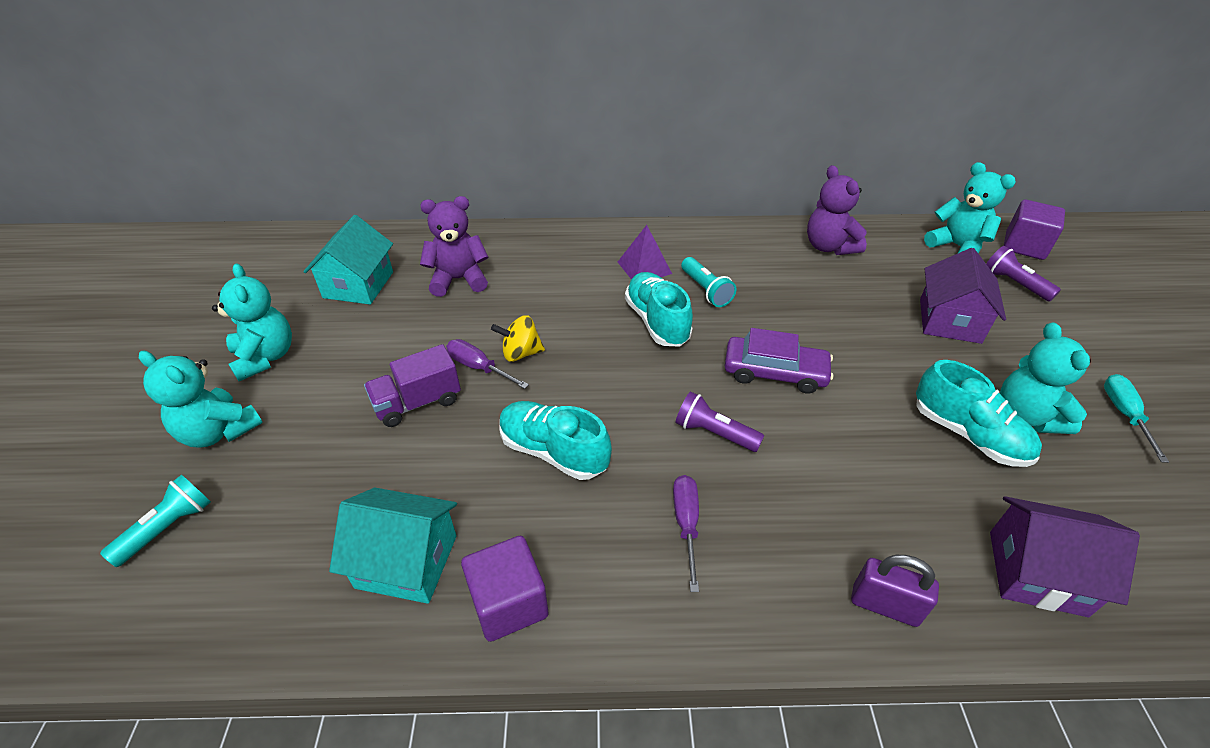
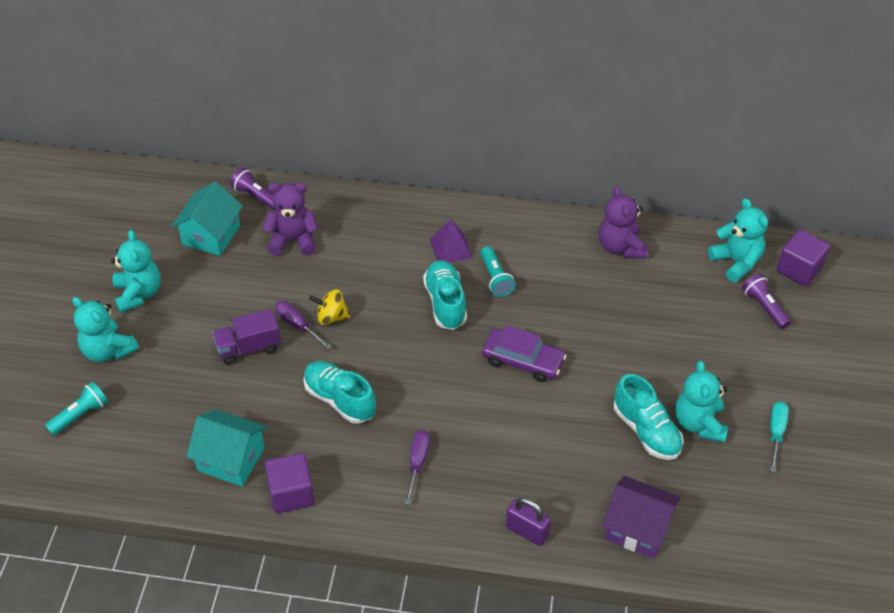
camera: 10 degrees right, 5 degrees up
(714, 433) = (458, 402): purple flashlight -> purple flashlight (256, 196)
(949, 320) = (687, 335): purple house -> none

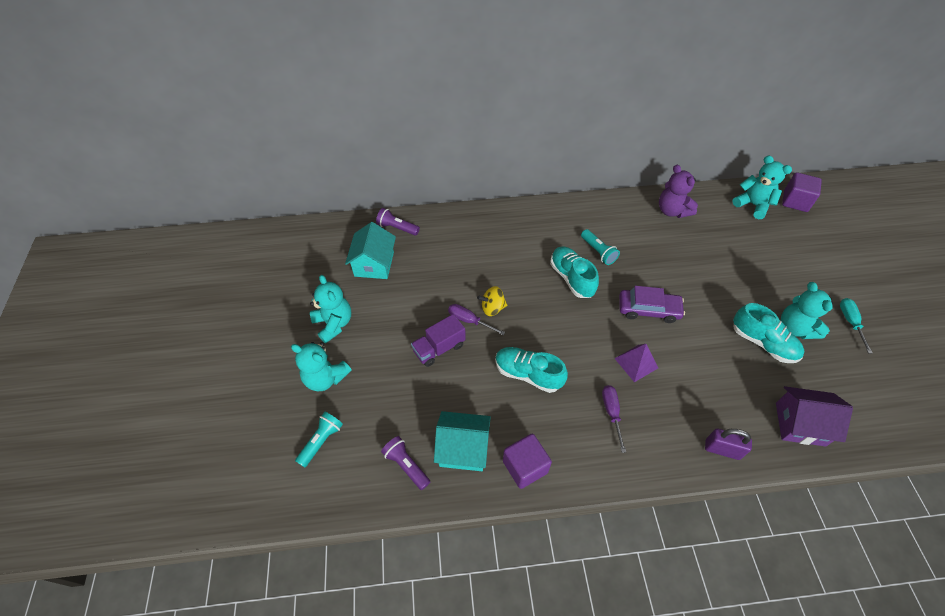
camera: 15 degrees left, 5 degrees up
(293, 240) = (438, 255): purple teddy bear -> none
(450, 248) = (556, 236): purple pyramid -> purple pyramid (636, 363)
(764, 307) = (788, 232): purple flashlight -> purple flashlight (406, 465)

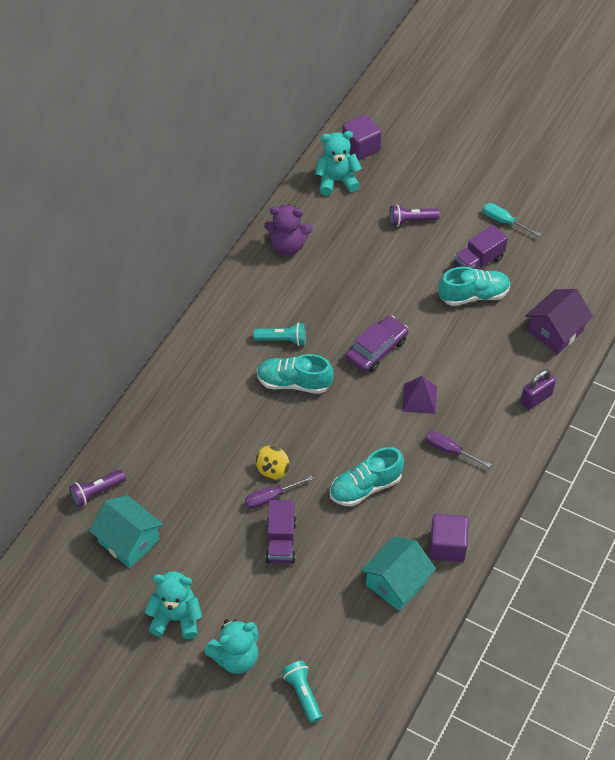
camera: 55 degrees left, 0 degrees up
(406, 465) = (379, 636): purple flashlight -> purple flashlight (411, 221)
(795, 328) = (478, 262): turquoise teddy bear -> purple truck

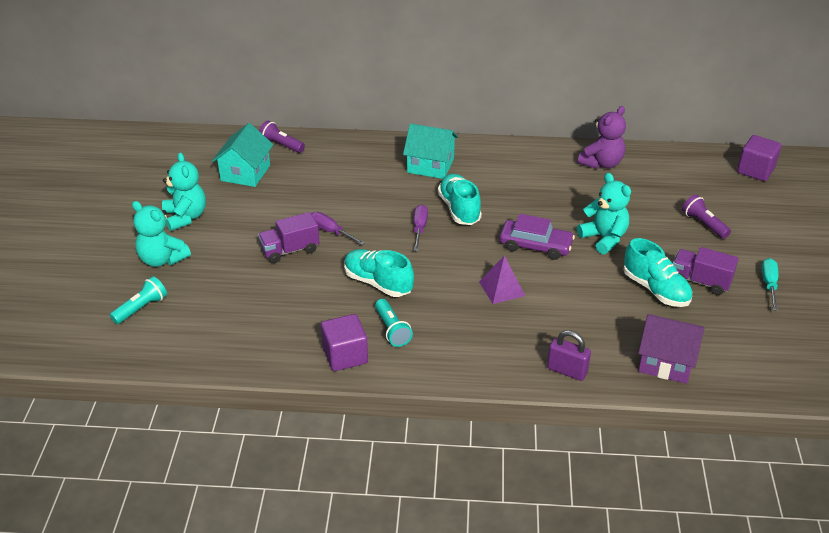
camera: 65 degrees right, 15 degrees down
(273, 469) = (360, 224): yellow spinning top -> none
(282, 340) = (499, 190): turquoise flashlight -> turquoise flashlight (392, 330)
(287, 246) = (601, 163): purple teddy bear -> purple teddy bear turned 120 degrees counterclockwise
(337, 181) = (702, 168): turquoise teddy bear -> turquoise teddy bear (604, 238)
(396, 583) = (285, 333): turquoise house -> turquoise house (430, 165)
(449, 450) = (456, 325): purple screwdriver -> purple screwdriver (419, 228)

